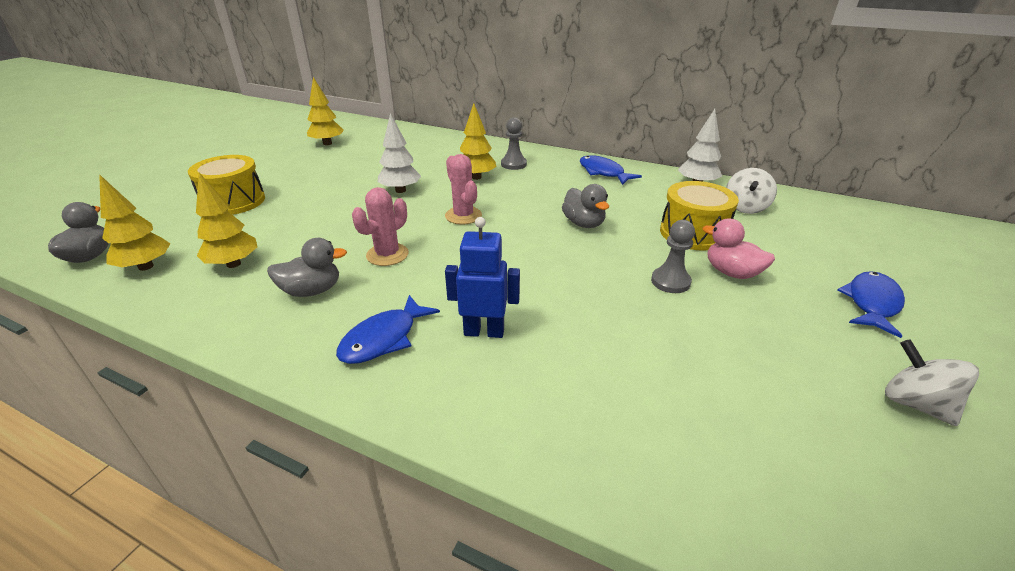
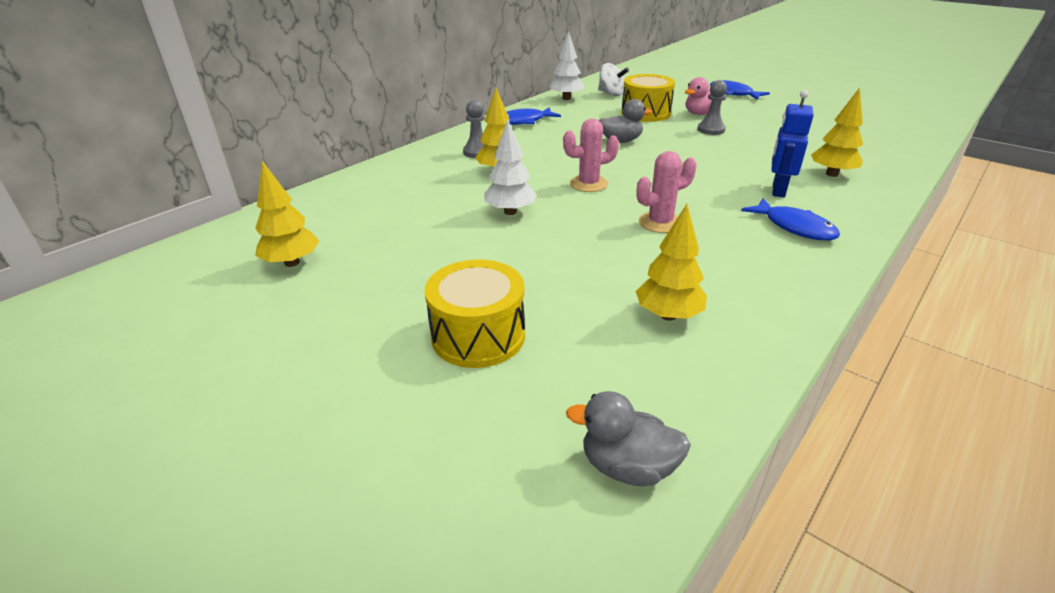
camera: 75 degrees left, 0 degrees up
(146, 266) = (667, 391): yellow tree -> yellow tree (831, 174)
(312, 291) = (725, 261): grey duck -> none
(387, 255) = (660, 223): pink cactus -> pink cactus turned 75 degrees counterclockwise
(915, 404) = (815, 106): white spinning top -> none

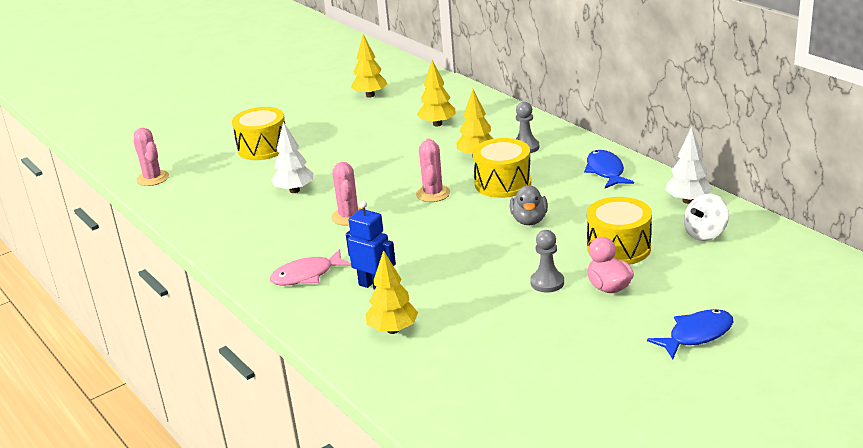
camera: 105 degrees right, 5 degrees down
(510, 212) = (399, 159): white tree -> white tree (294, 190)
(556, 155) = (503, 183): none -> yellow drum
(627, 467) = (153, 178): grey duck -> pink cactus
(668, 315) = (240, 202): yellow tree -> yellow tree (437, 124)
(794, 227) = (306, 275): blue fish -> pink fish

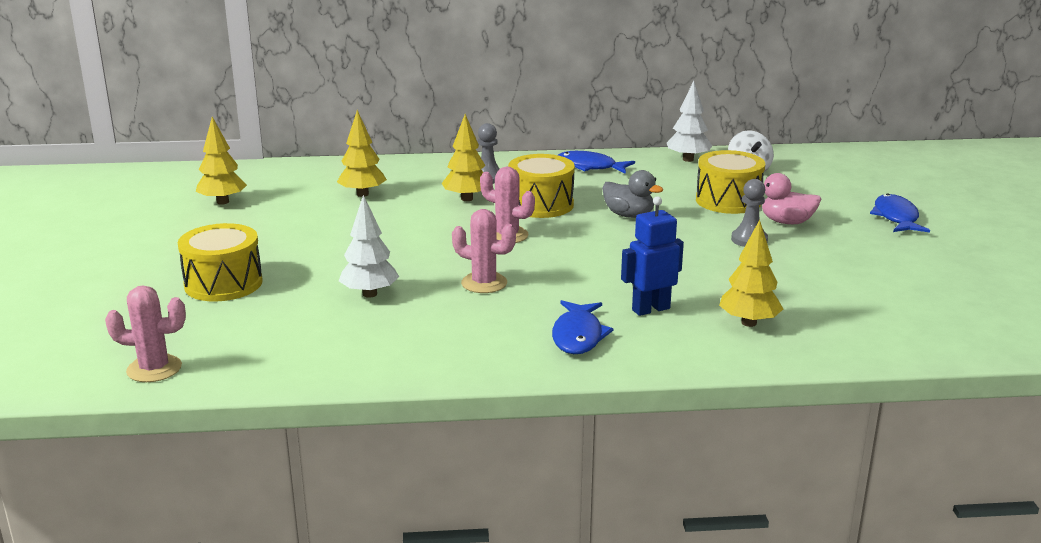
camera: 60 degrees left, 5 degrees down
(306, 275) = (578, 336): pink fish -> blue fish

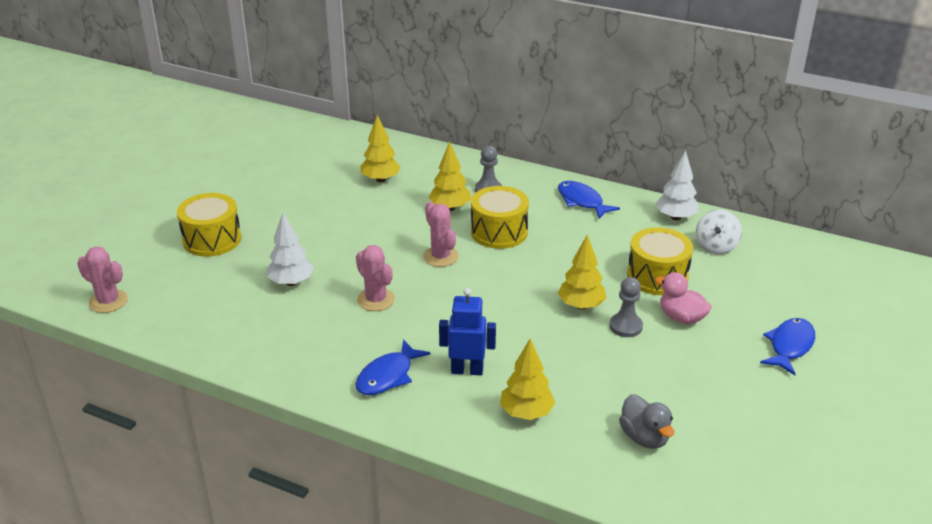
camera: 30 degrees right, 10 degrees up
(222, 202) = (281, 159): yellow tree -> yellow tree (581, 305)
(629, 215) = (556, 266): grey duck -> grey duck (644, 437)

